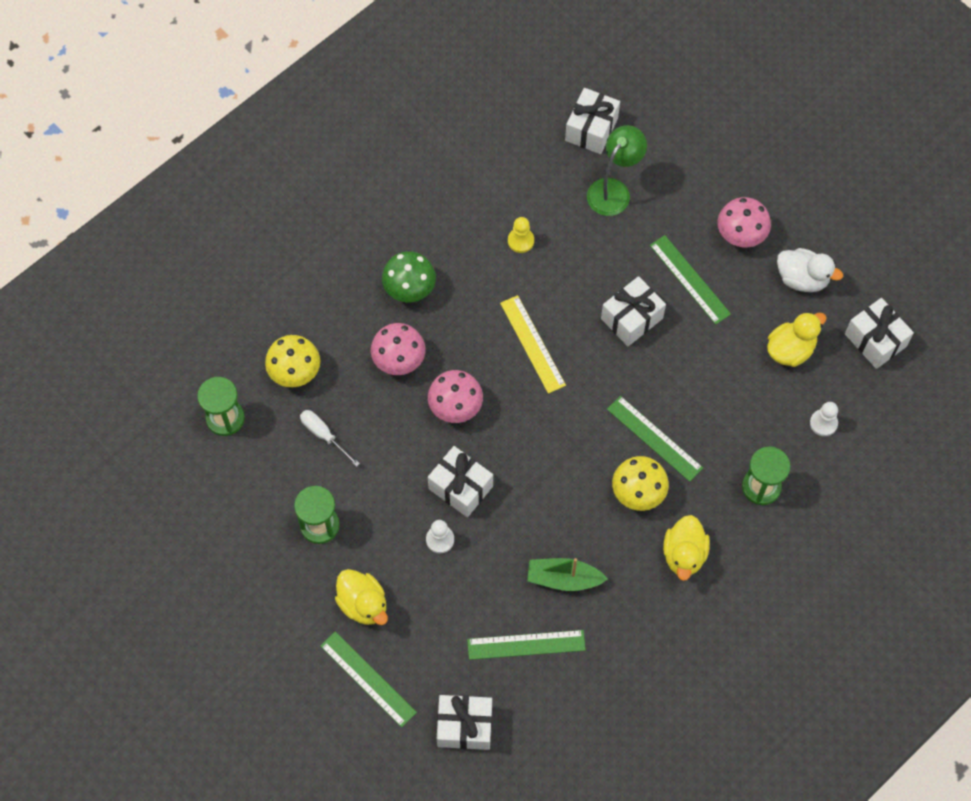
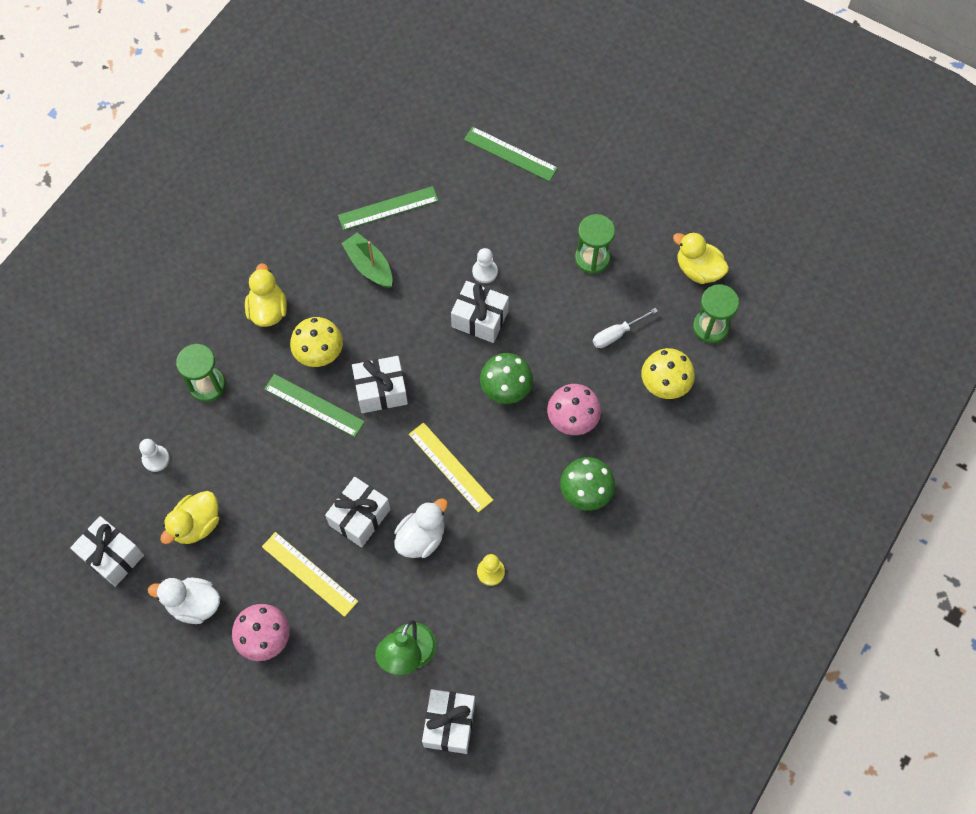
camera: 165 degrees right, 0 degrees up
(324, 435) = (617, 334): white screwdriver -> white screwdriver turned 120 degrees clockwise
(363, 604) = (533, 207): yellow duck -> yellow duck (698, 270)
(455, 407) = (506, 389): pink mushroom -> green mushroom
(464, 726) = (422, 139): white gift -> white gift (381, 391)
(563, 578) = (369, 266): green boat -> green boat turned 120 degrees counterclockwise
(577, 286) = (421, 537): none -> white duck
(690, 279) = (309, 574): green ruler -> yellow ruler

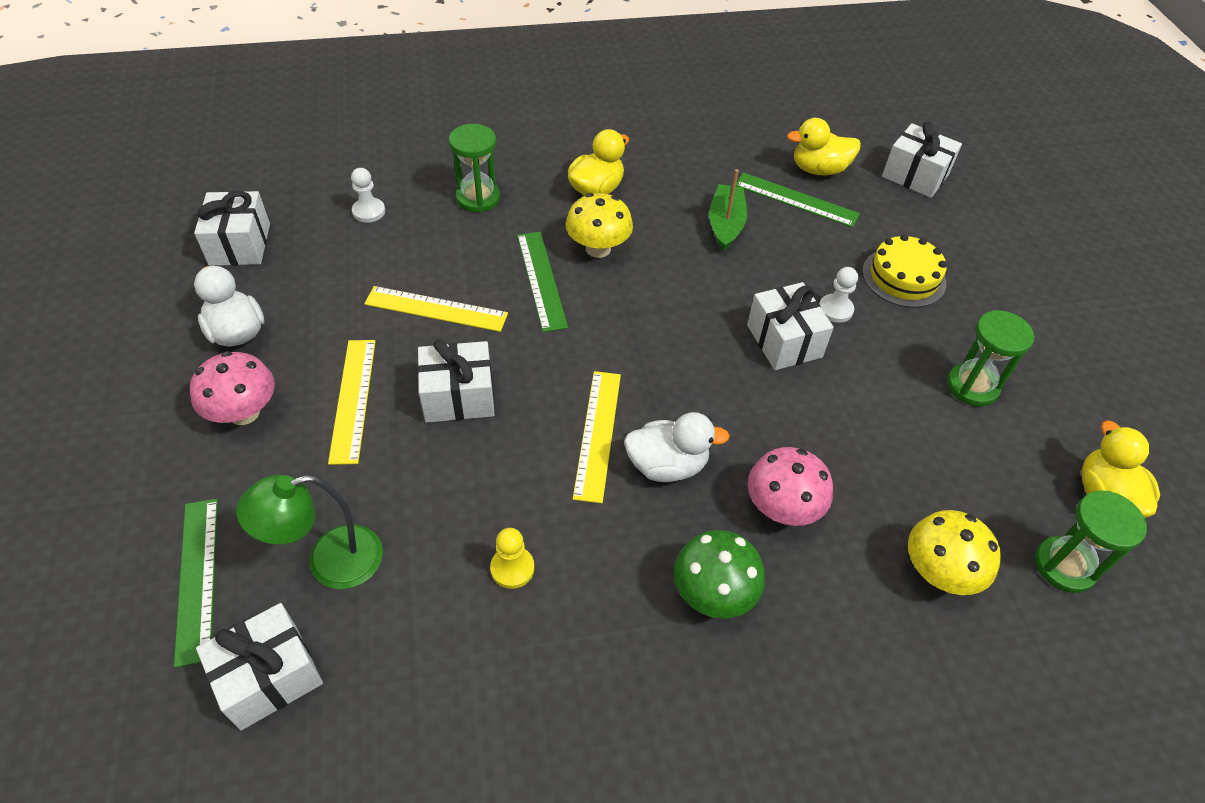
camera: 45 degrees right, 15 degrees down
(196, 525) = (327, 279): yellow duck -> yellow duck (818, 169)
(281, 481) = (436, 309): none -> yellow ruler
(381, 391) = (614, 318): white gift -> white gift (915, 176)
(421, 537) = (488, 468): white duck -> white duck (667, 465)
(497, 213) = (903, 277): none -> yellow cake
(506, 389) = (740, 418): green mushroom -> none
(510, 154) = (971, 244): green ruler -> green ruler (197, 578)
(617, 334) = (928, 474): white screwdriver -> none

